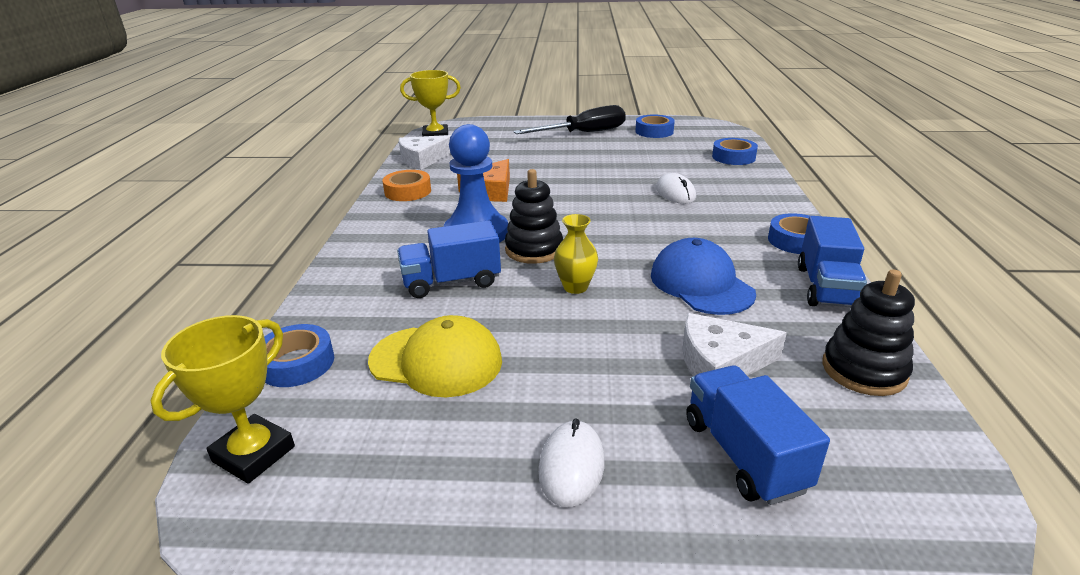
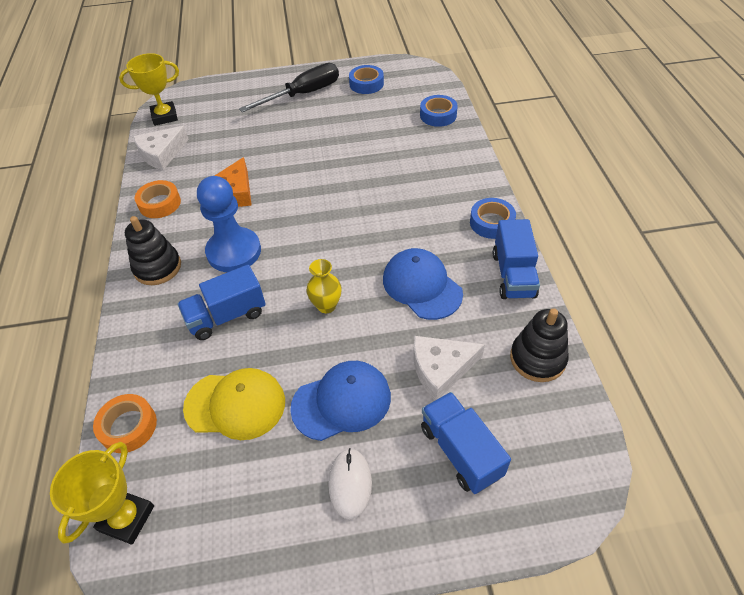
camera: 10 degrees left, 20 degrees up
(297, 363) = (128, 427): blue tape -> orange tape
(534, 249) = (286, 265): black stacking toy -> black stacking toy (157, 267)
(577, 377) = (341, 402): none -> blue cap
(675, 193) = (393, 173): white mouse -> none

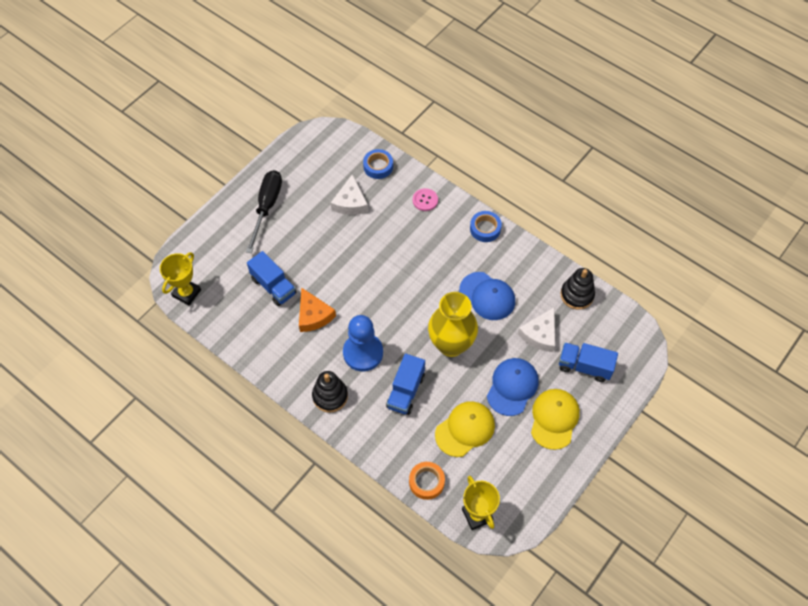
camera: 45 degrees left, 10 degrees up
(160, 203) = (275, 357): orange tape -> none
(161, 154) = (226, 323): white cheese -> white cheese (350, 202)
(326, 305) = (451, 344): yellow vase -> yellow vase, size x2.09
(350, 484) = (554, 419): white mouse -> yellow cap
(366, 84) = (302, 169): blue tape -> none
(421, 286) = (487, 296): blue cap -> blue cap turned 150 degrees counterclockwise
(453, 163) = (425, 200): none -> pink button
(513, 275) = (525, 255): blue truck -> blue truck (273, 286)

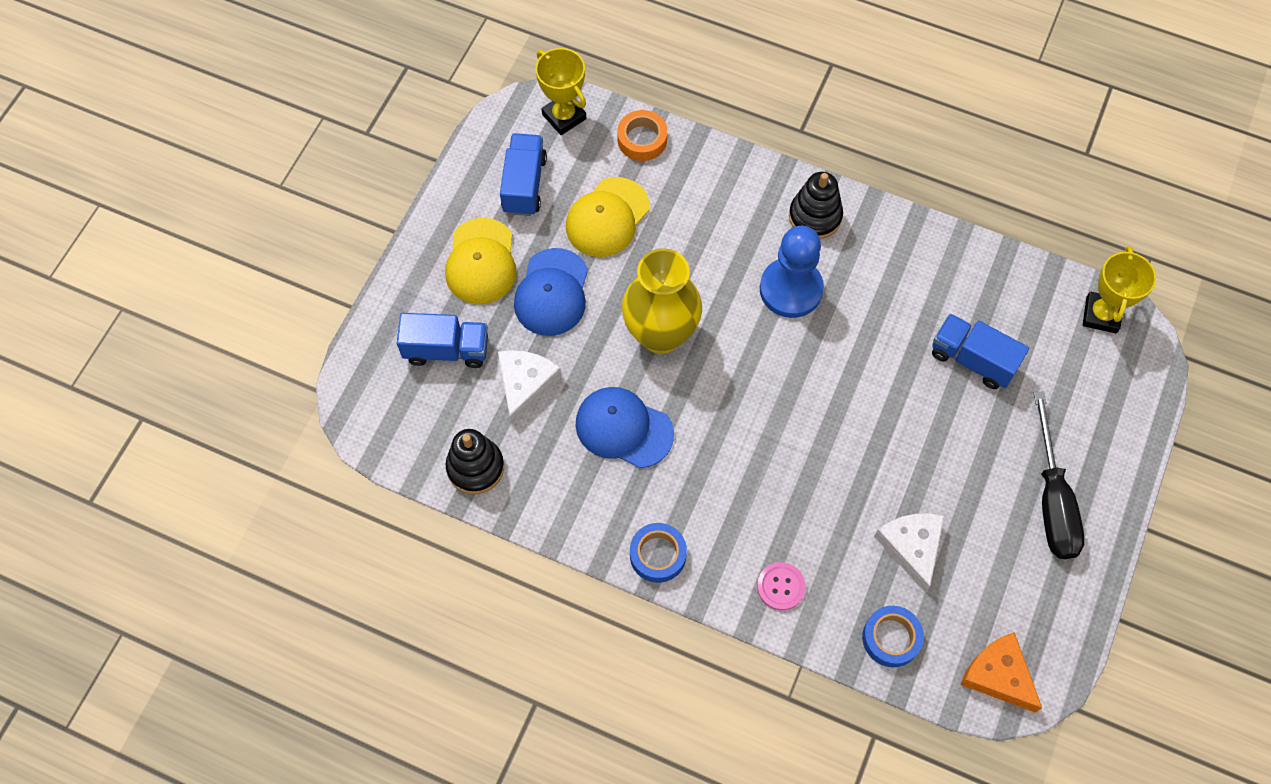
camera: 165 degrees right, 5 degrees up
(313, 315) = (889, 328): orange cheese -> orange cheese (998, 675)
(405, 391) = (708, 249): blue truck -> blue truck (524, 185)

